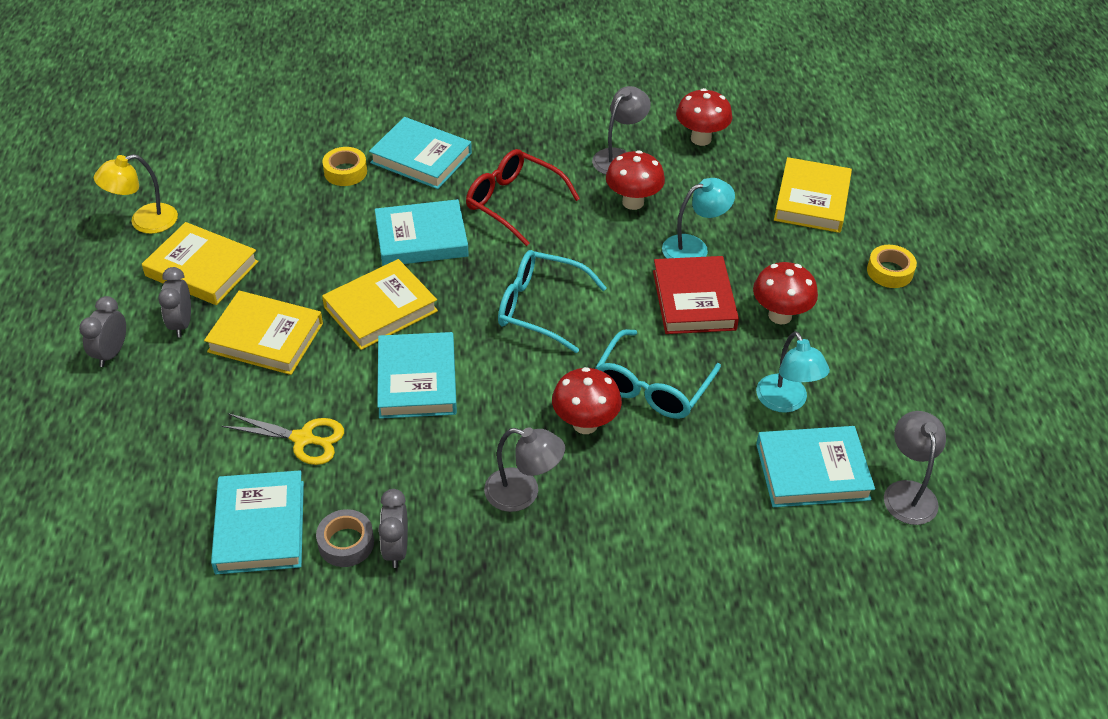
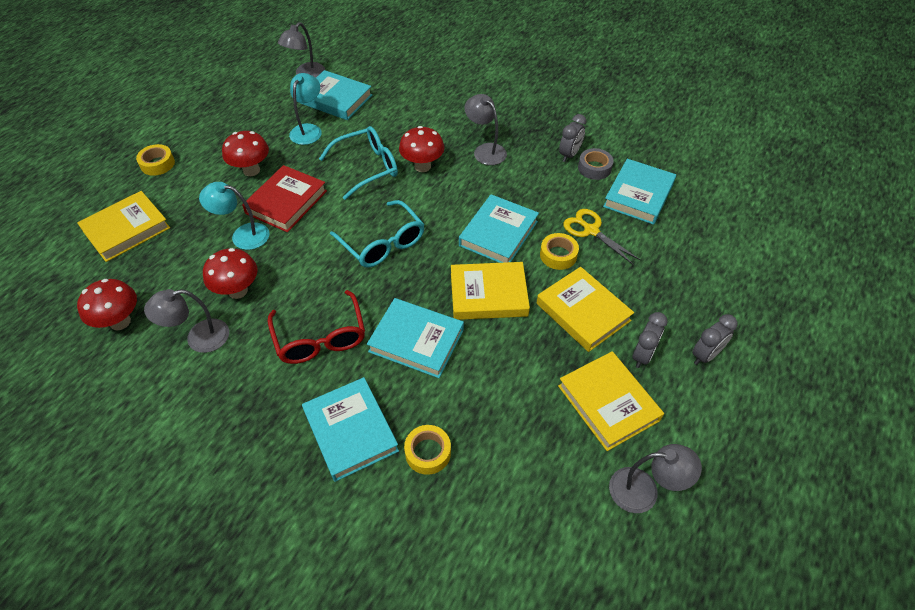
camera: 145 degrees left, 5 degrees up
(144, 222) = (644, 491): yellow lamp -> grey lamp
(328, 387) = (558, 255): none -> yellow tape

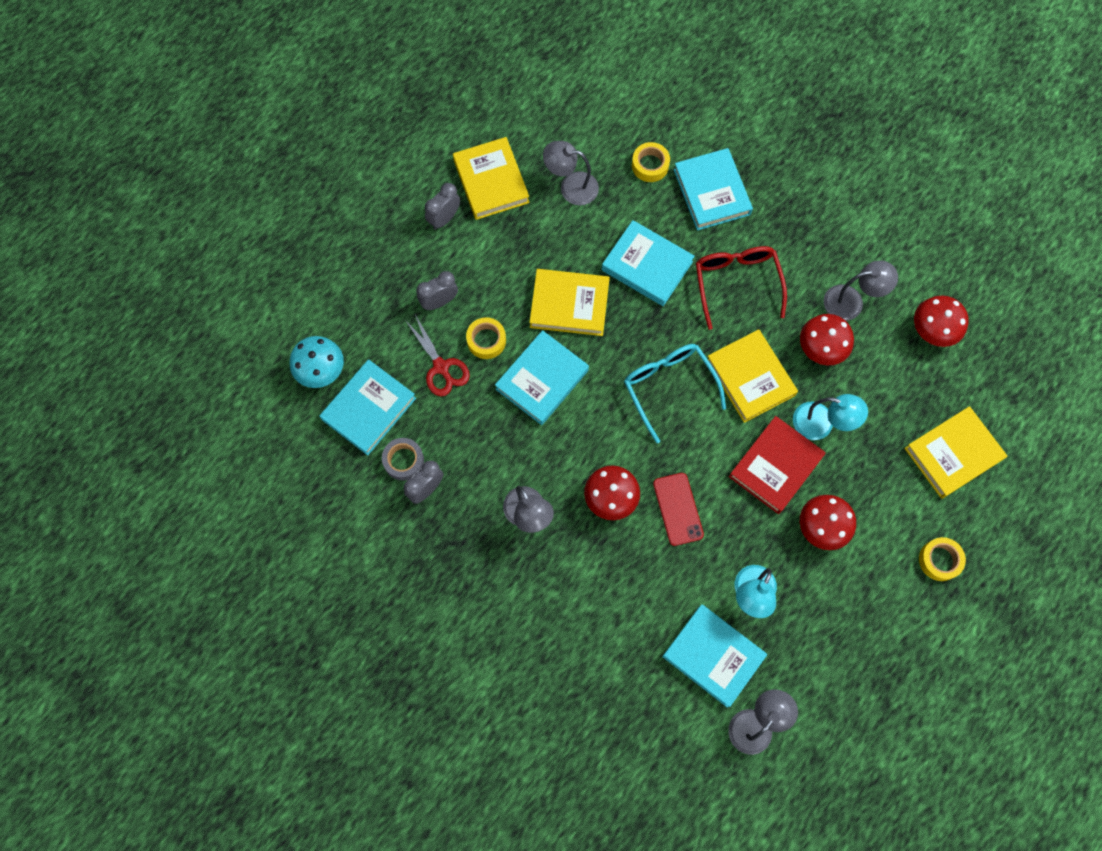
camera: 170 degrees left, 20 degrees up
(367, 167) = (678, 509): turquoise glasses -> red phone
(583, 312) = (483, 270): yellow book -> yellow book (750, 378)
(591, 230) = (441, 367): yellow scissors -> red scissors
(644, 491) = (488, 111): grey lamp -> grey lamp (571, 186)
(691, 214) = (322, 372): none -> turquoise mushroom
(705, 355) = (388, 209): grey clock -> grey clock (439, 301)

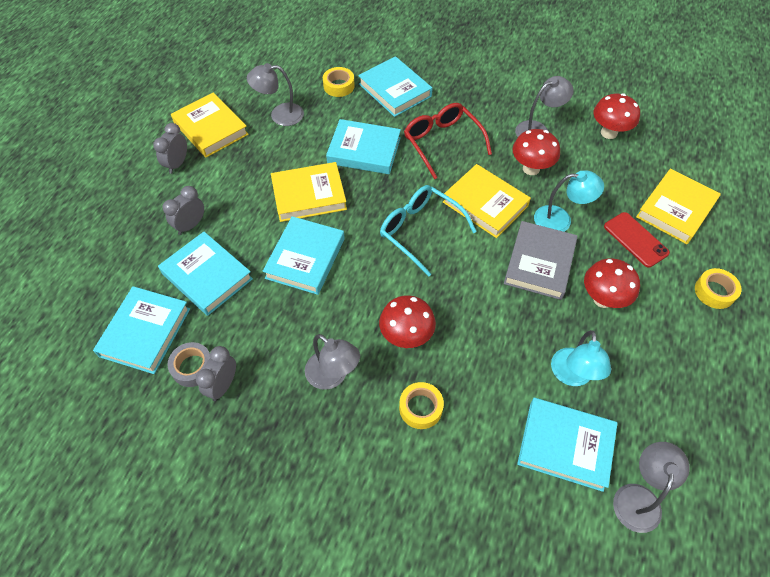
camera: 20 degrees left, 15 degrees down
(322, 372) = (89, 314): turquoise mushroom -> none
(441, 367) = (207, 276): red scissors -> turquoise book
(486, 340) = (243, 243): yellow tape -> yellow tape (420, 408)
(678, 509) = (471, 324): red phone -> red phone (635, 239)
(775, 466) = (539, 263): red book -> grey book

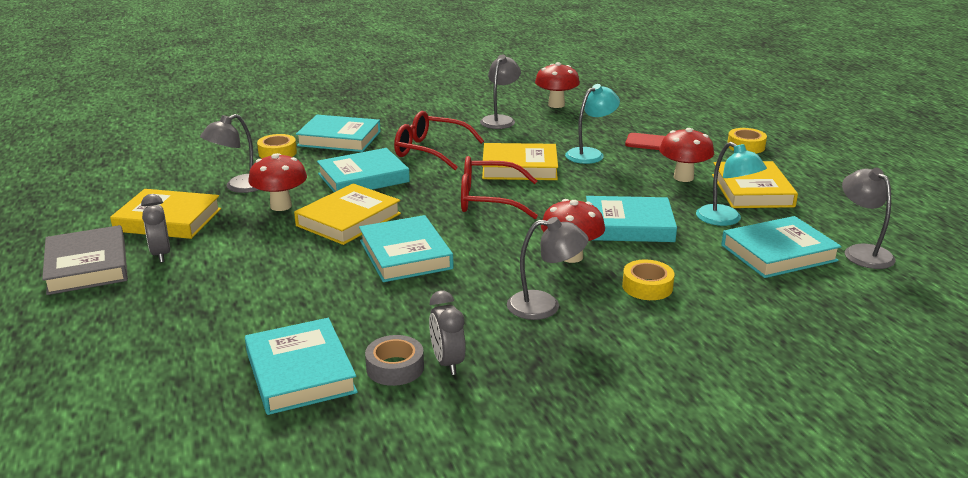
camera: 40 degrees left, 30 degrees down
(190, 225) = (242, 284): grey clock -> none
(207, 276) = (315, 306): turquoise book -> turquoise book (628, 225)
(420, 230) = (487, 200): turquoise glasses -> red glasses
(531, 168) = (526, 139): red mushroom -> red mushroom (281, 206)
(539, 263) = (610, 179): grey book -> grey book (87, 266)
(675, 209) = (660, 122): yellow book -> yellow book (752, 190)

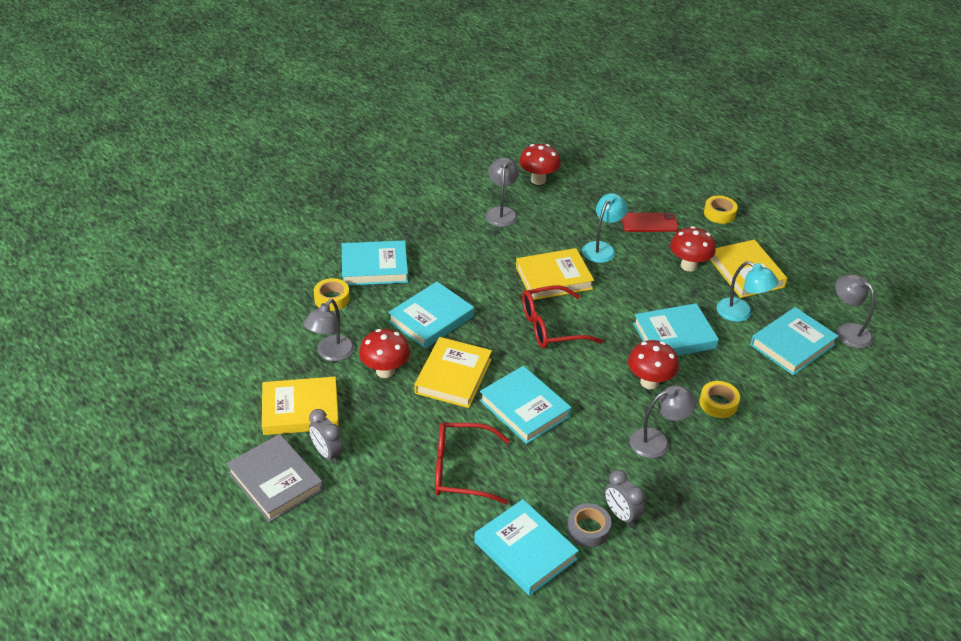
camera: 20 degrees left, 15 degrees up
(430, 150) = (465, 269): red glasses -> red glasses (461, 470)

